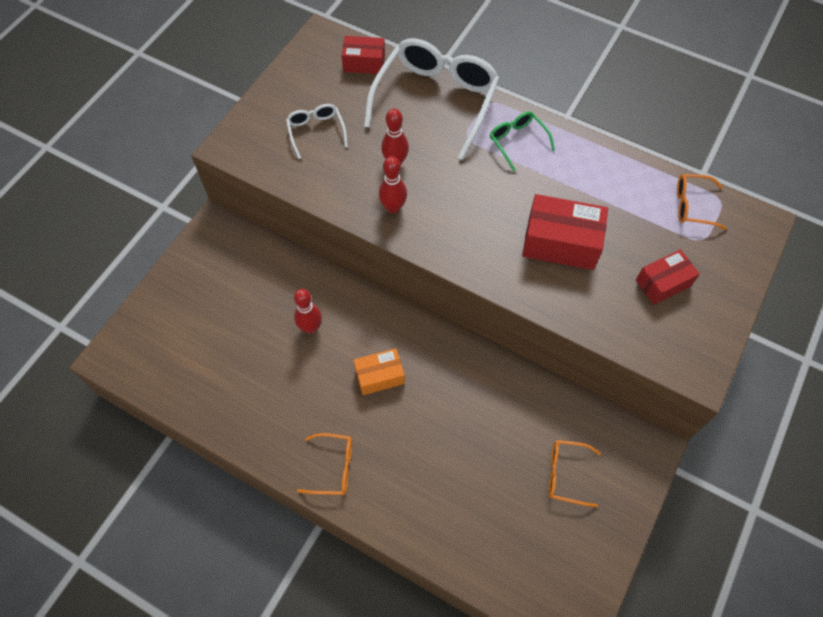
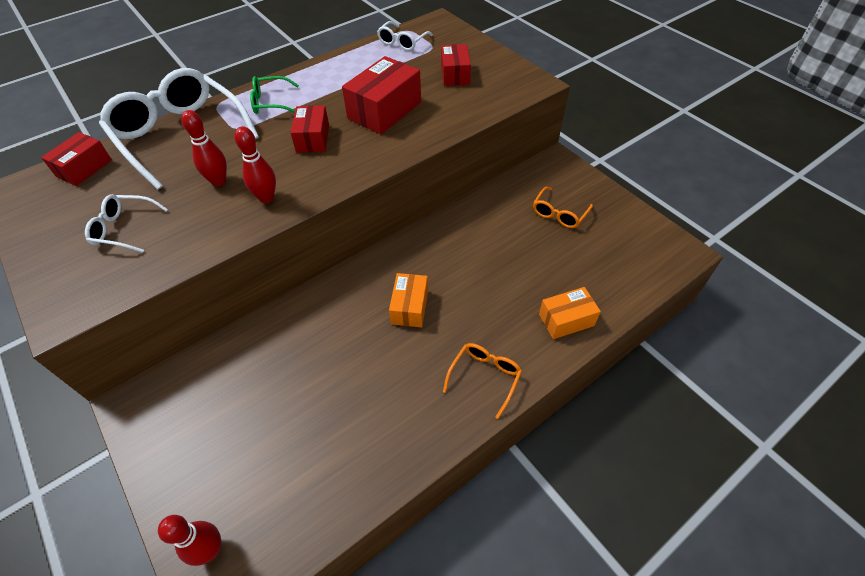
camera: 65 degrees left, 10 degrees down
(310, 327) = (323, 348): red bowling pin -> red bowling pin (211, 549)
(425, 521) = (566, 320): none -> orange box
(485, 202) = (313, 138): none -> red box
(692, 206) = (402, 42): orange glasses -> white glasses

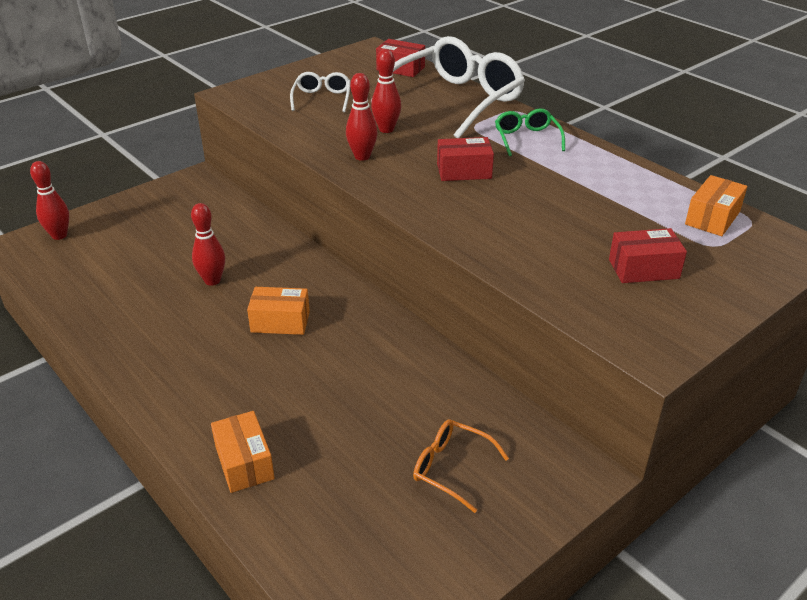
camera: 85 degrees right, 15 degrees down
(341, 364) = (212, 280): none -> red bowling pin
(384, 110) = (532, 214): red box -> none
(402, 42) = (712, 218): white glasses -> orange box
(485, 377) = (174, 384): orange glasses -> none

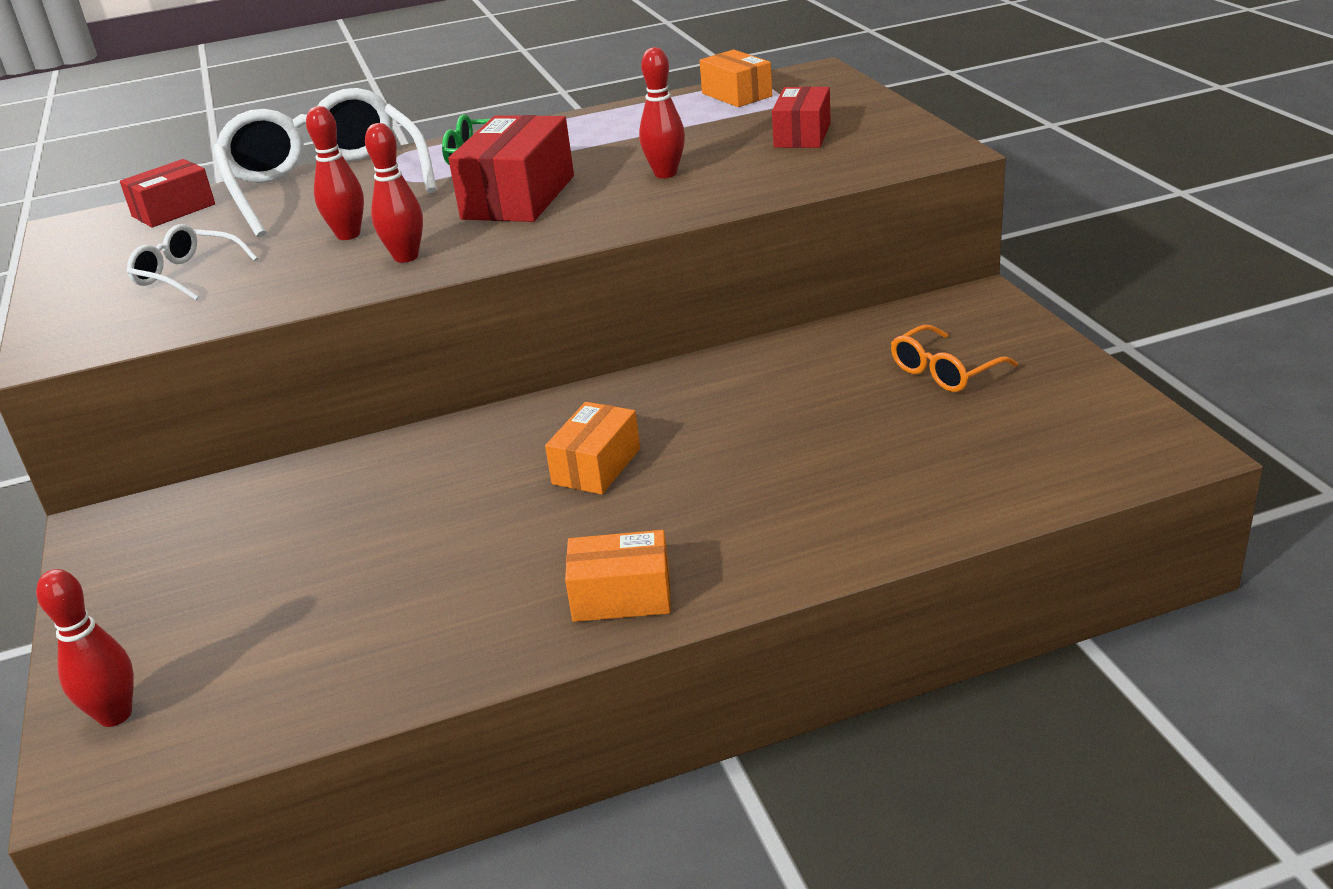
camera: 65 degrees left, 5 degrees down
(212, 280) = (440, 524): red bowling pin -> red bowling pin (665, 174)
(244, 463) = (875, 517): orange box -> orange box (621, 596)
(464, 171) = (518, 197): red box -> red box, size x1.60

